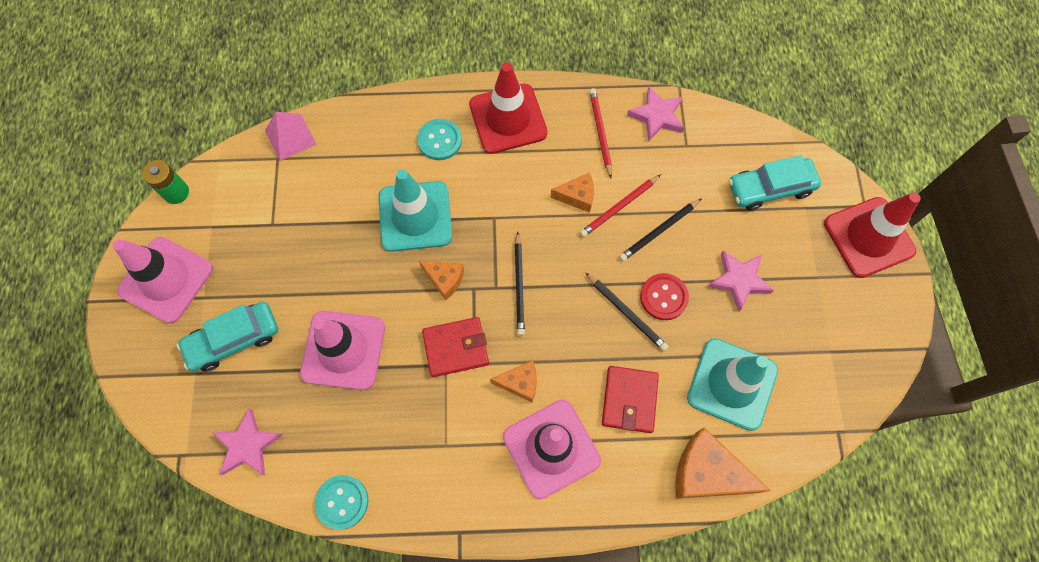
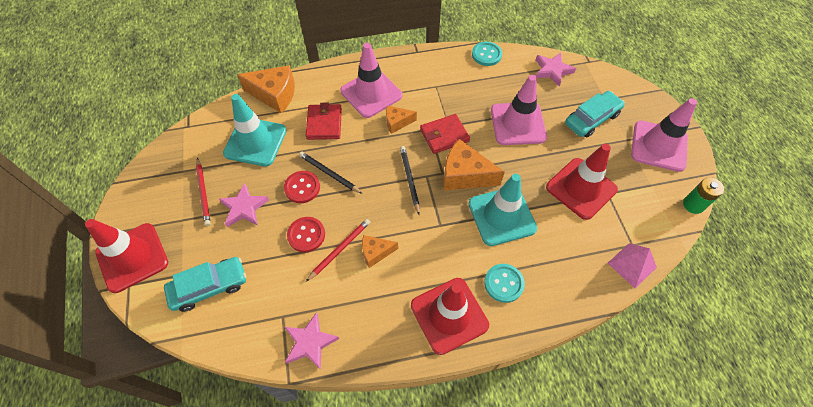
camera: 170 degrees right, 10 degrees down
(301, 236) = (581, 188): none -> red traffic cone
(445, 279) = (464, 175): orange cheese -> orange cheese, size x1.75
(600, 133) = (362, 315): red pencil -> red pencil (204, 193)
(659, 231) = (306, 235): black pencil -> red button

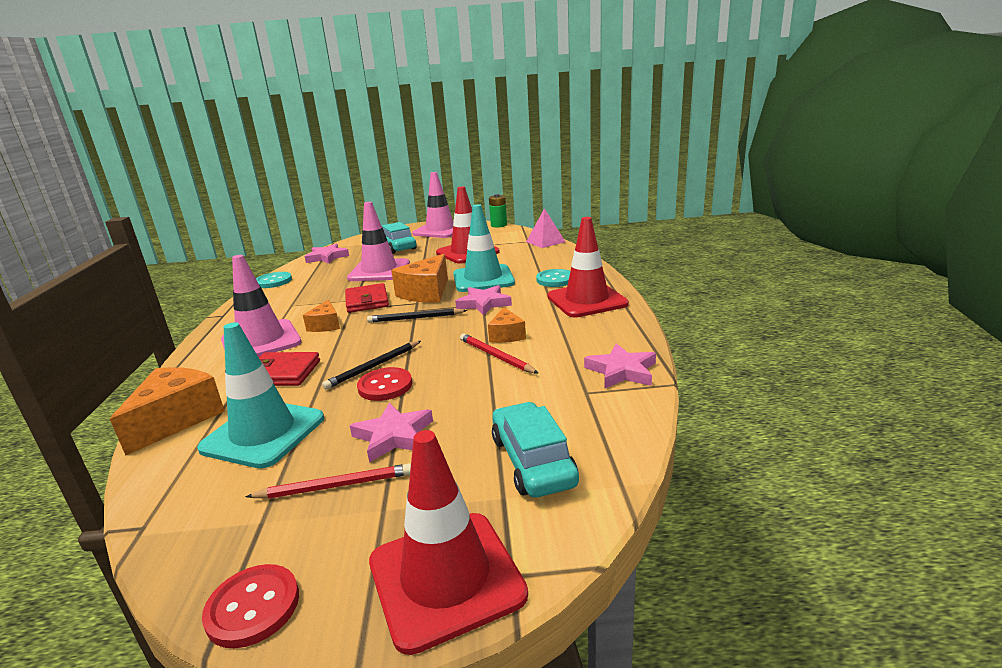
camera: 80 degrees left, 35 degrees down
(306, 235) = (466, 379): red button -> red button (253, 607)
(440, 226) = (484, 303): none -> pink star

